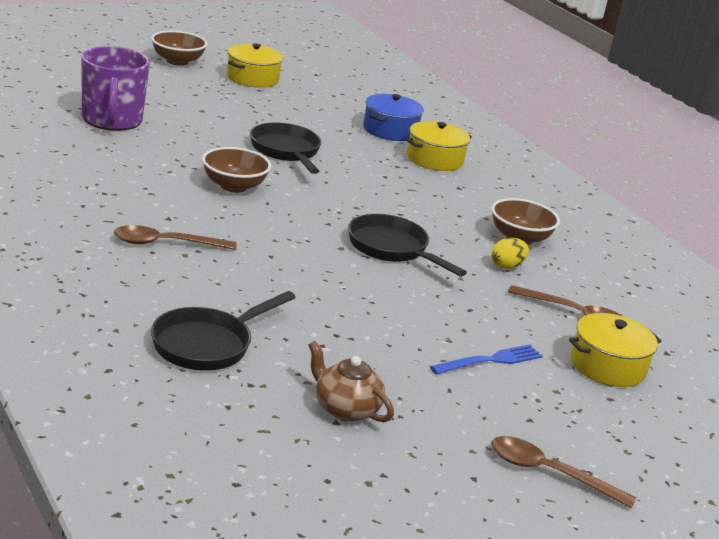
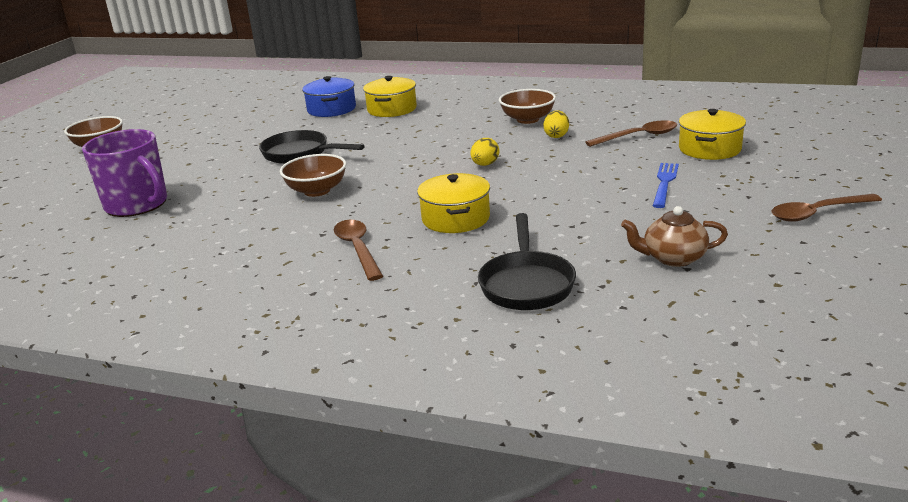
camera: 35 degrees left, 0 degrees up
(165, 243) = (357, 249): brown spoon -> brown spoon turned 120 degrees clockwise
(252, 78) = (178, 128): yellow pot -> yellow pot (456, 218)
(392, 249) = (485, 165): black pan -> yellow egg

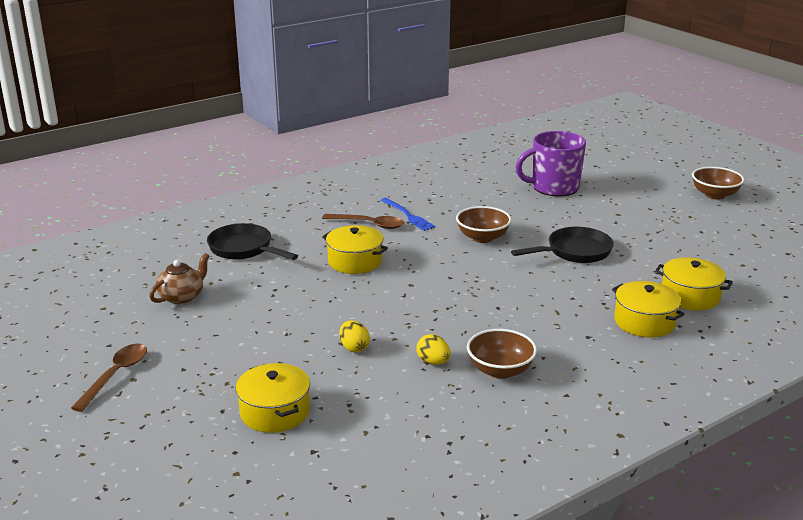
camera: 125 degrees right, 0 degrees up
(331, 109) = (690, 296): blue pot -> yellow pot
(485, 165) = (425, 305): yellow egg -> yellow egg (354, 348)
(638, 136) = (361, 398): brown spoon -> none
(664, 183) = (263, 352): blue fork -> blue fork (408, 216)

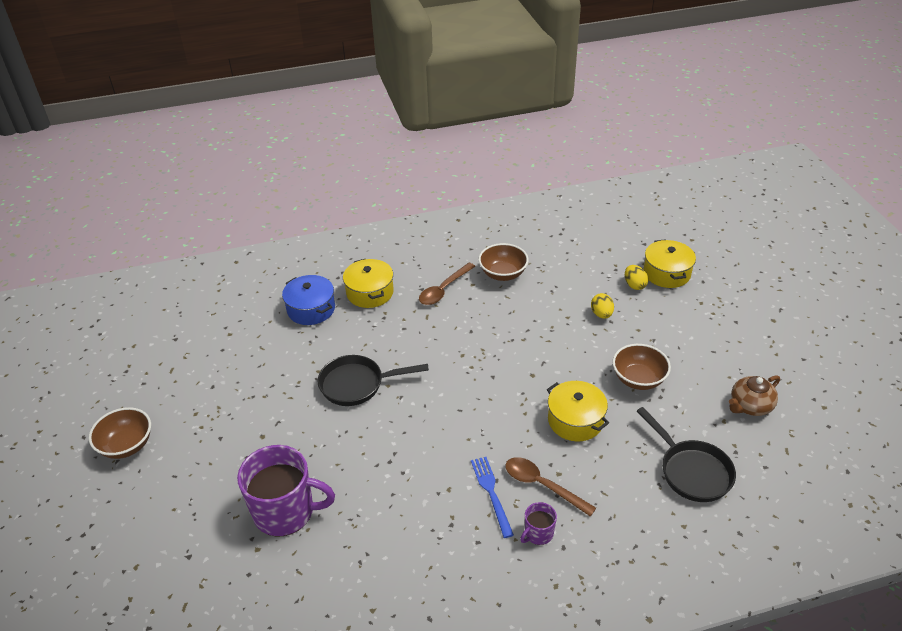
camera: 160 degrees left, 15 degrees up
(116, 375) = (788, 326): brown spoon -> brown spoon (443, 290)
(362, 205) = (538, 533): none -> purple mug
(433, 362) = (546, 290): yellow egg -> yellow egg (634, 285)
(482, 237) = (430, 429): brown bowl -> brown bowl (638, 379)
(690, 296) = (311, 309): yellow pot -> blue pot

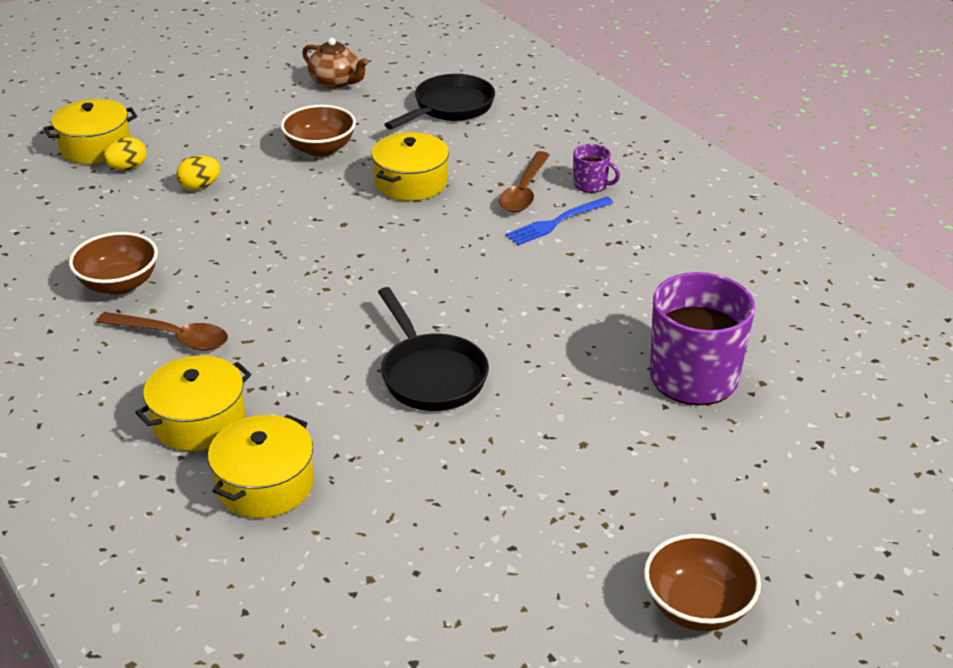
camera: 110 degrees left, 5 degrees down
(311, 309) = (265, 484): blue pot -> yellow pot

